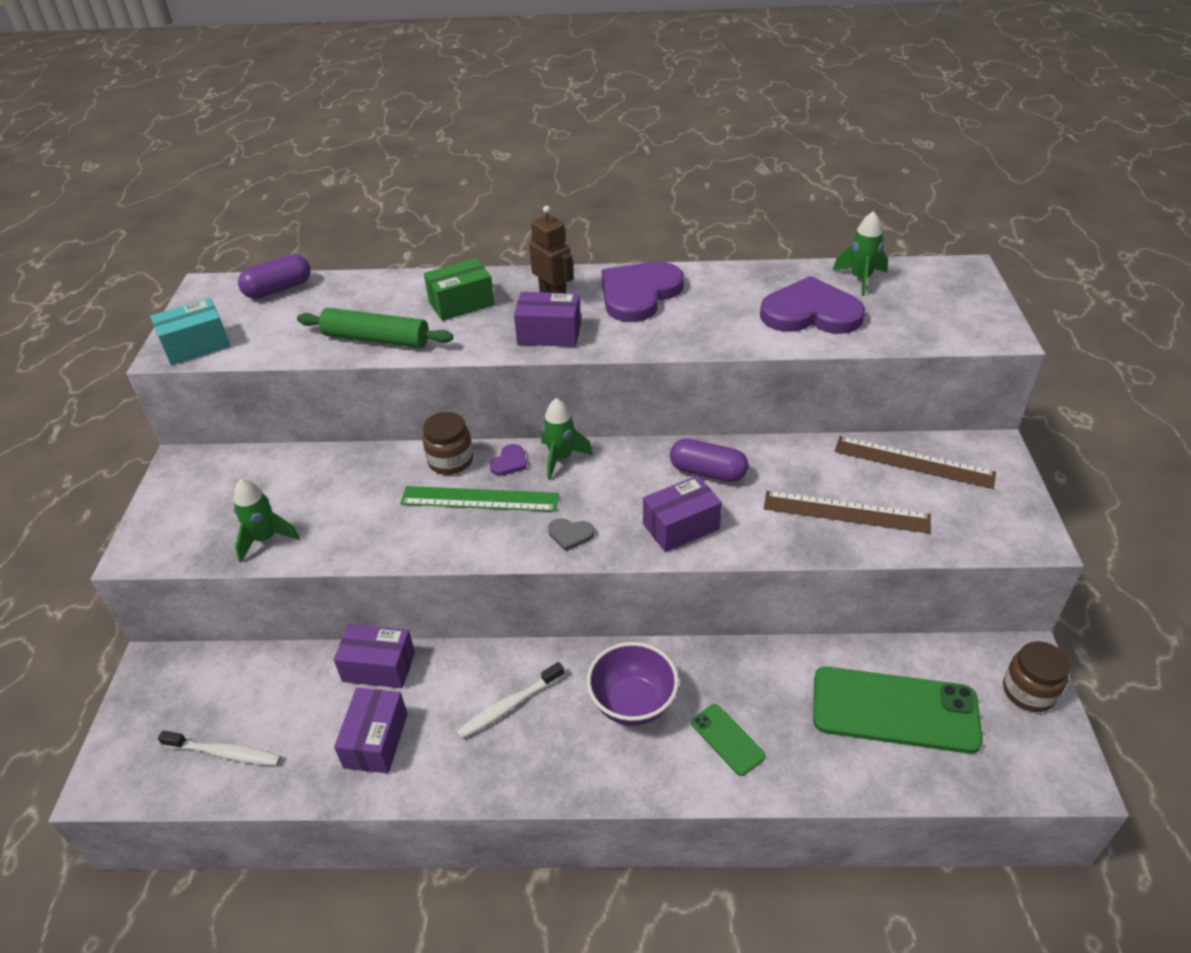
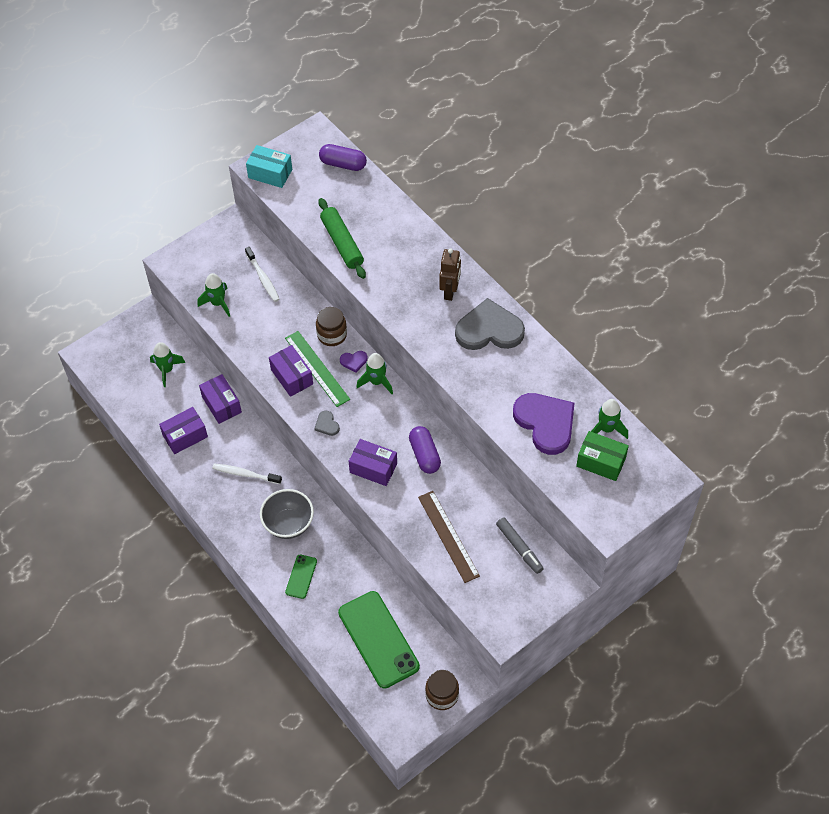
camera: 50 degrees right, 15 degrees up
(225, 753) = (133, 384): white toothbrush -> white toothbrush (263, 278)
(255, 696) = (167, 370): none -> green rocket
(461, 303) = (405, 255): green box -> green box (601, 462)
(549, 334) = (414, 314): purple box -> purple box (292, 377)
(632, 703) = (288, 524): purple bowl -> grey bowl
(639, 294) = (489, 329): purple heart -> grey heart
(913, 462) = (519, 548): brown ruler -> grey marker

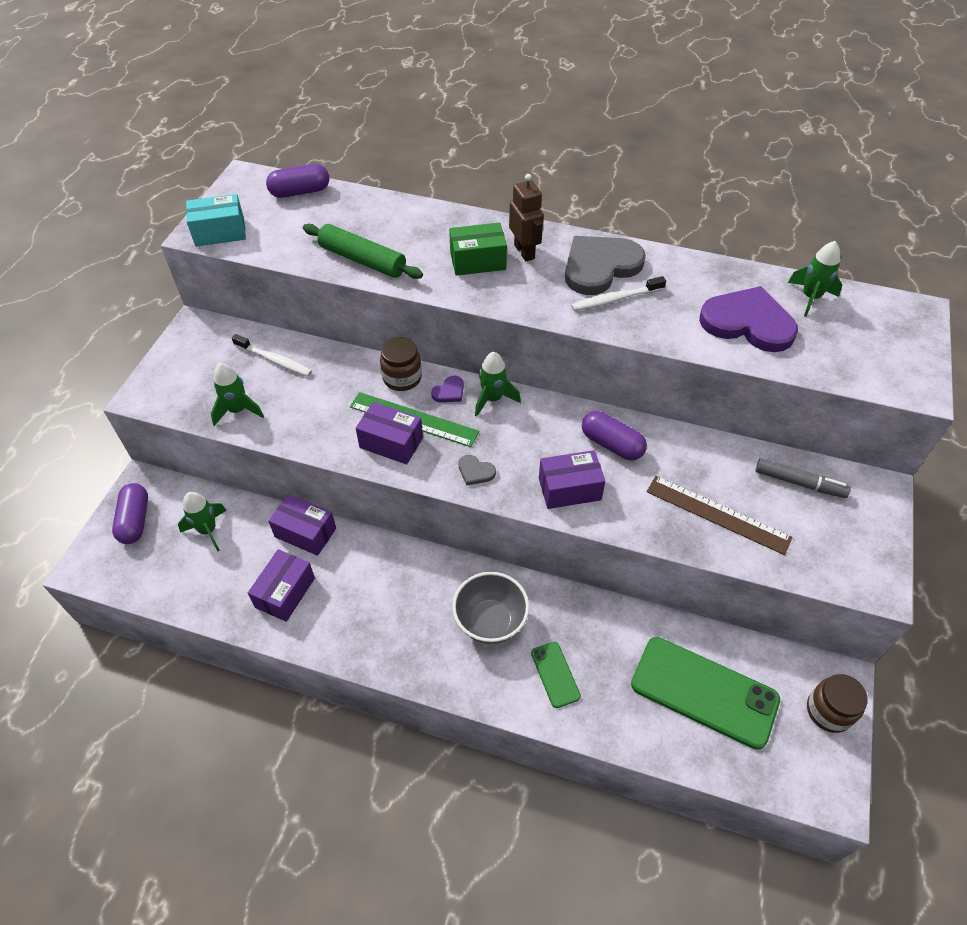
camera: 35 degrees left, 5 degrees down
(129, 339) = (135, 520): none -> purple capsule
(245, 474) = (393, 594): white toothbrush -> white toothbrush (615, 299)
(601, 462) = (840, 330): green box -> green box (478, 261)

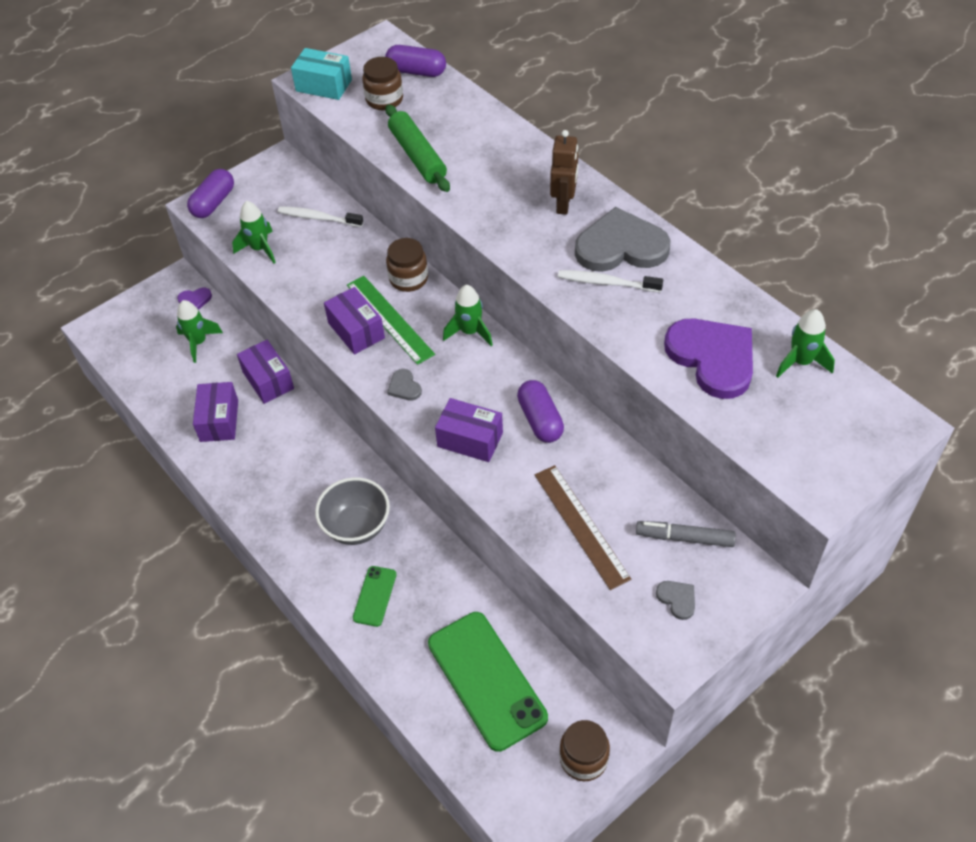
camera: 35 degrees right, 0 degrees up
(135, 520) = (153, 309): purple capsule -> purple capsule (213, 203)
(274, 360) = (318, 218): white toothbrush -> white toothbrush turned 135 degrees clockwise
(285, 592) = (219, 420): purple box -> purple box turned 60 degrees counterclockwise
(290, 224) = (384, 100): none -> brown jar
(449, 391) = (438, 308): purple heart -> purple heart (195, 300)
(478, 261) = (514, 196): green box -> none
(799, 483) = (684, 538): grey marker -> grey marker turned 135 degrees clockwise
(837, 534) = (677, 599): none -> grey heart

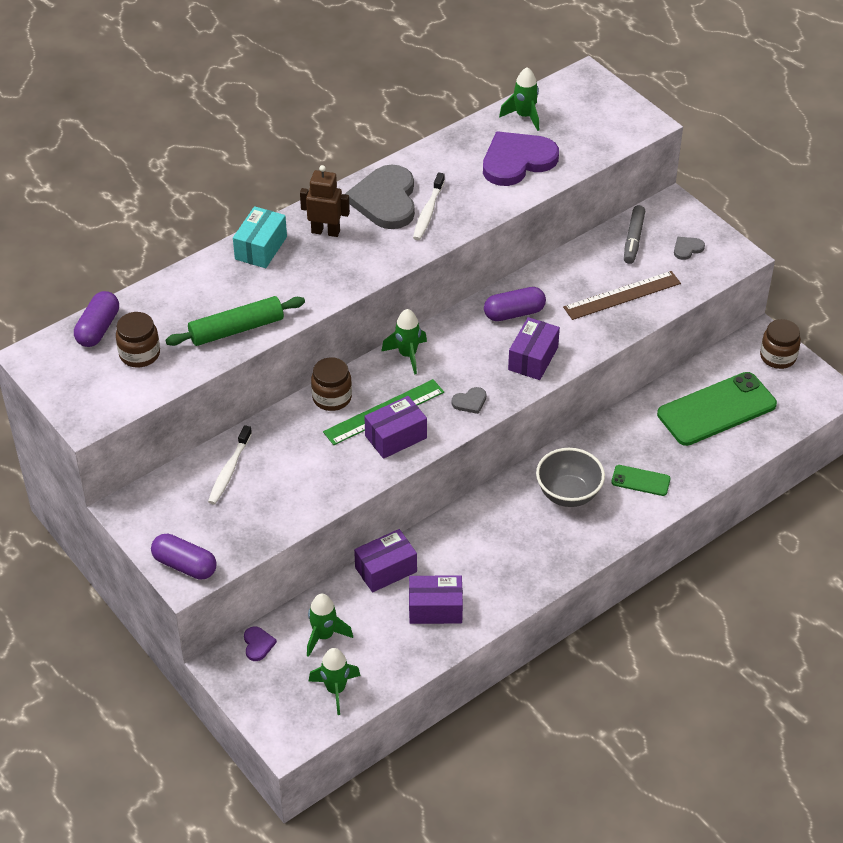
camera: 90 degrees left, 5 degrees down
(260, 249) = (268, 519): green rocket -> green rocket (336, 690)
(324, 85) = (101, 404): turquoise box -> turquoise box (261, 248)

